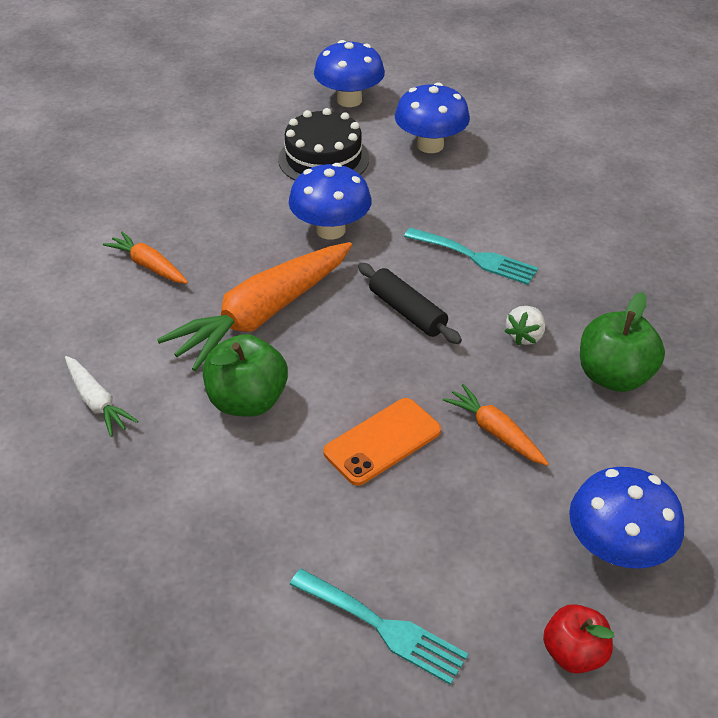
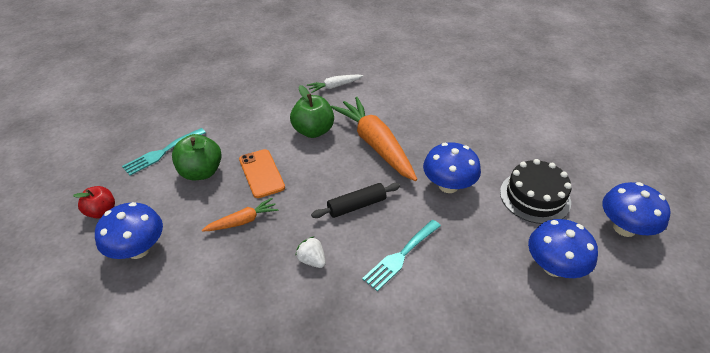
camera: 105 degrees right, 0 degrees up
(149, 265) = (430, 108): orange carrot -> none
(614, 376) = (254, 298): green apple -> green apple (201, 172)

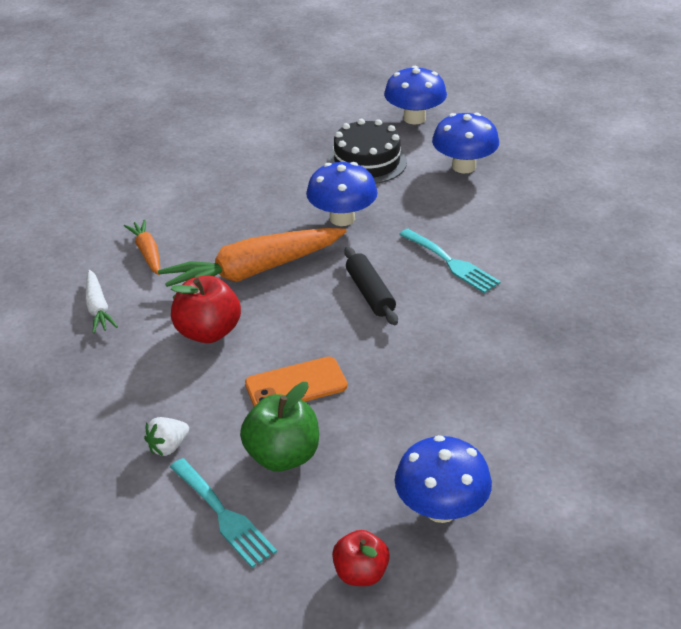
camera: 85 degrees left, 5 degrees down
(243, 221) = (391, 399): orange carrot -> orange carrot (147, 253)
(312, 260) = (458, 332): white strawberry -> white strawberry (168, 447)
(313, 131) = (208, 332): green apple -> red apple

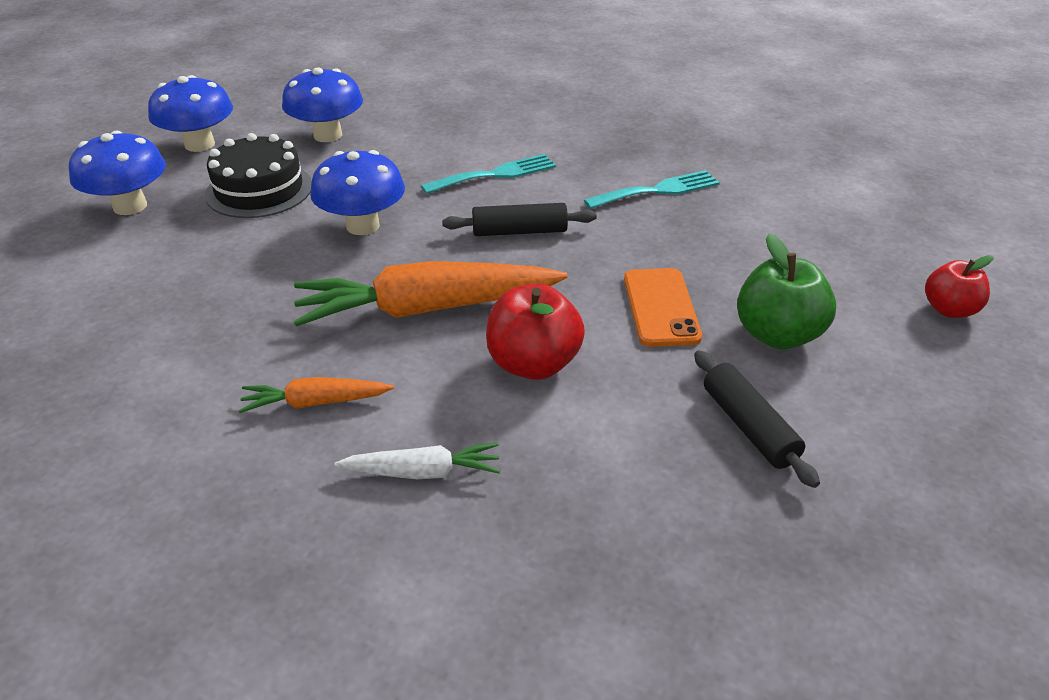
camera: 75 degrees left, 0 degrees up
(168, 447) = (749, 427): white strawberry -> black rolling pin
(224, 515) = (870, 393): turquoise fork -> turquoise fork (658, 190)
(253, 272) = (427, 309): orange carrot -> orange carrot turned 90 degrees clockwise
(441, 509) = (862, 249): blue mushroom -> blue mushroom (130, 206)

